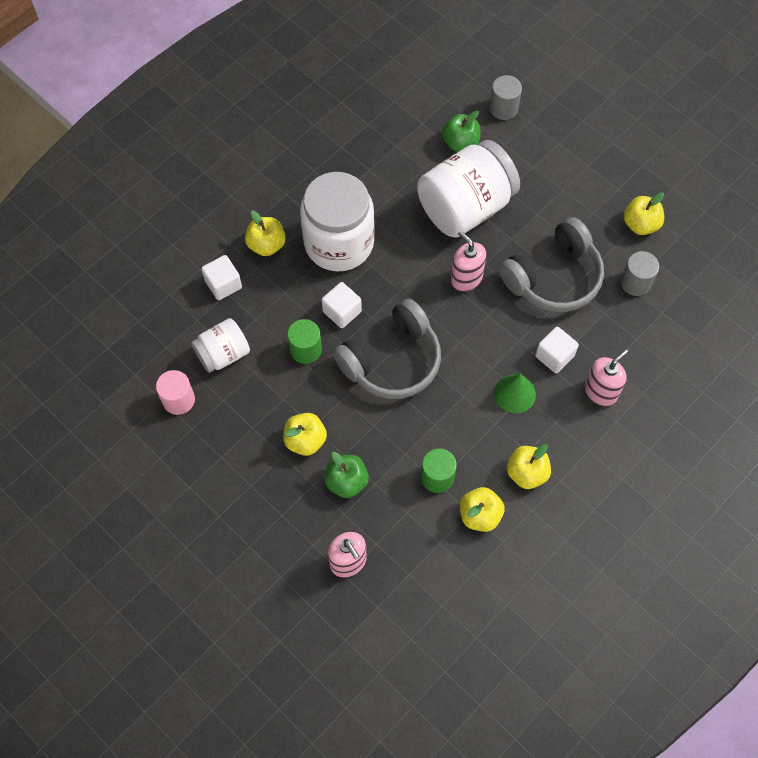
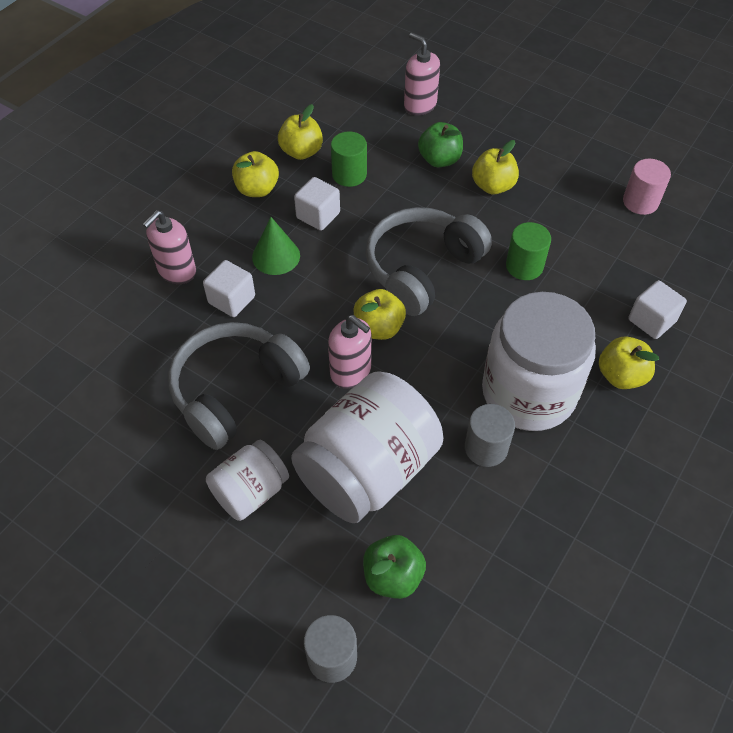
camera: 170 degrees right, 10 degrees down
(223, 354) = (615, 249): white jar -> white jar (250, 491)
(342, 311) = (496, 311): white cube -> white cube (318, 215)
(635, 282) = (126, 400): grey cylinder -> grey cylinder (486, 448)
(640, 224) = (112, 483): yellow apple -> yellow apple (379, 328)

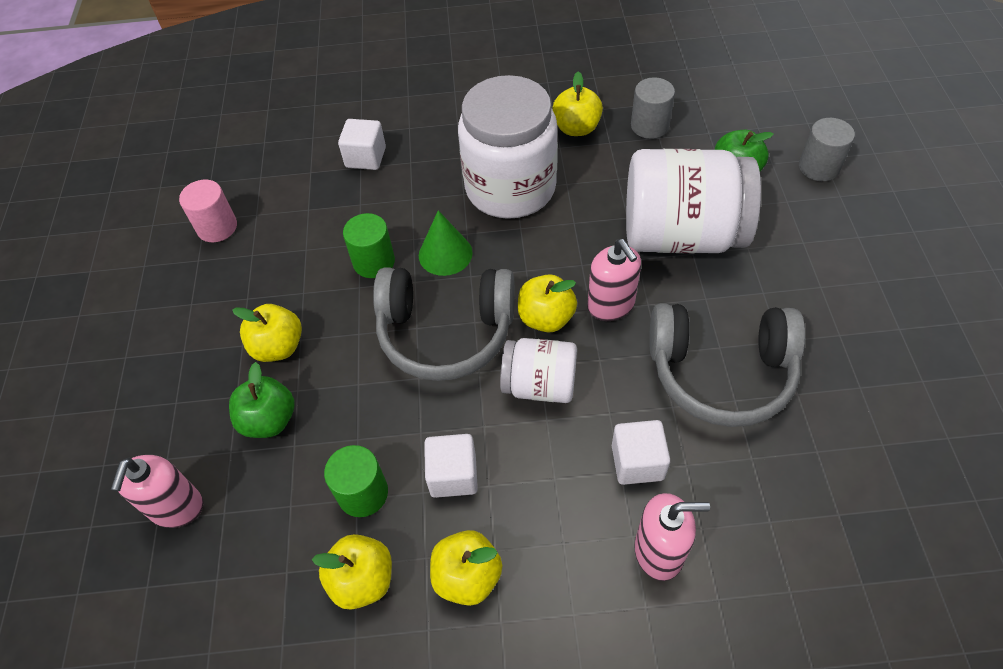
camera: 125 degrees left, 0 degrees up
(250, 491) = (783, 290): white jar -> white jar (539, 384)
(276, 256) = (546, 469): green cone -> green cone (445, 254)
(351, 372) = (611, 305): pink soap dispenser -> pink soap dispenser turned 150 degrees clockwise
(486, 448) = (585, 183): grey cylinder -> grey cylinder (649, 126)
(621, 376) = (440, 148): yellow apple -> yellow apple (576, 128)

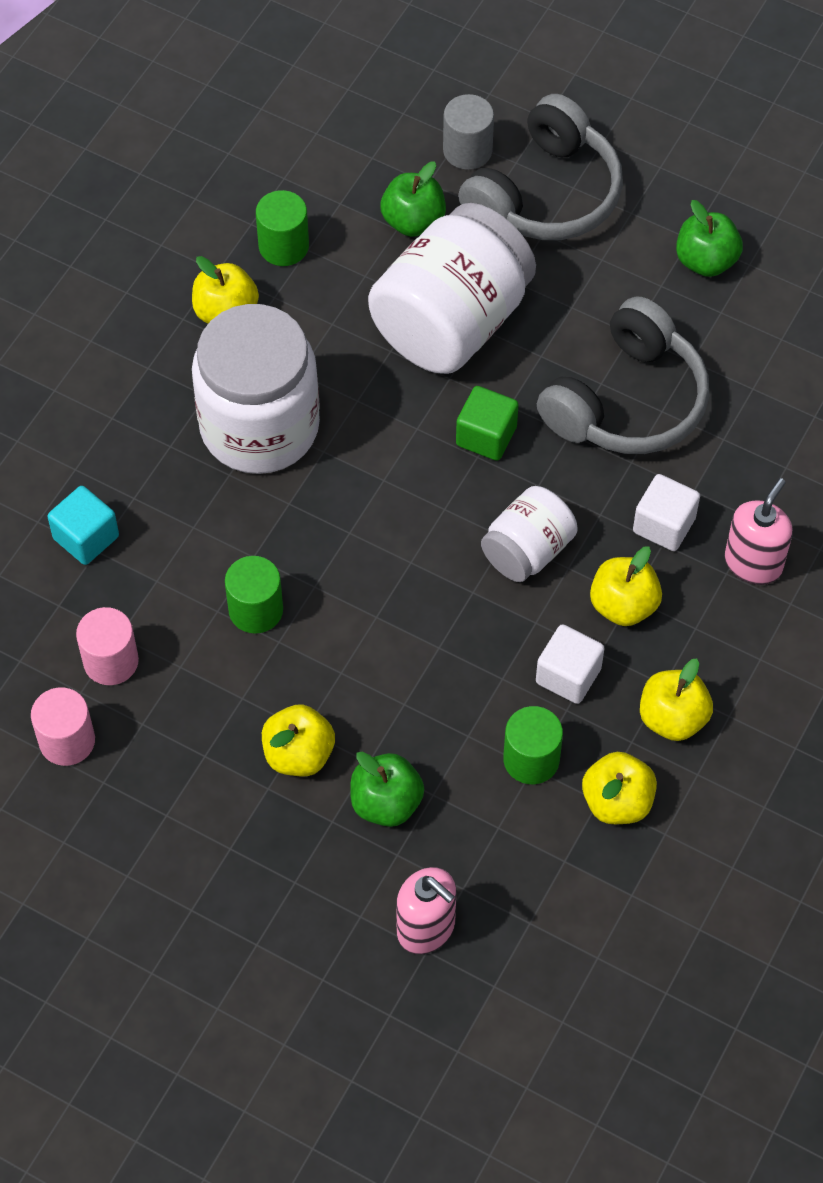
camera: 60 degrees left, 5 degrees up
(287, 215) = (111, 661): none -> pink cylinder
(366, 157) = (86, 537): white cube -> turquoise cube
(445, 254) = (301, 538): green cone -> none
(446, 332) = (403, 594): grey headphones -> grey headphones (545, 194)
(546, 318) = (456, 499): yellow apple -> yellow apple (623, 605)
(611, 305) = (486, 436): pink soap dispenser -> green cube
(649, 126) = (283, 246): grey cylinder -> green cylinder
(892, 350) = (706, 261): none -> green apple

